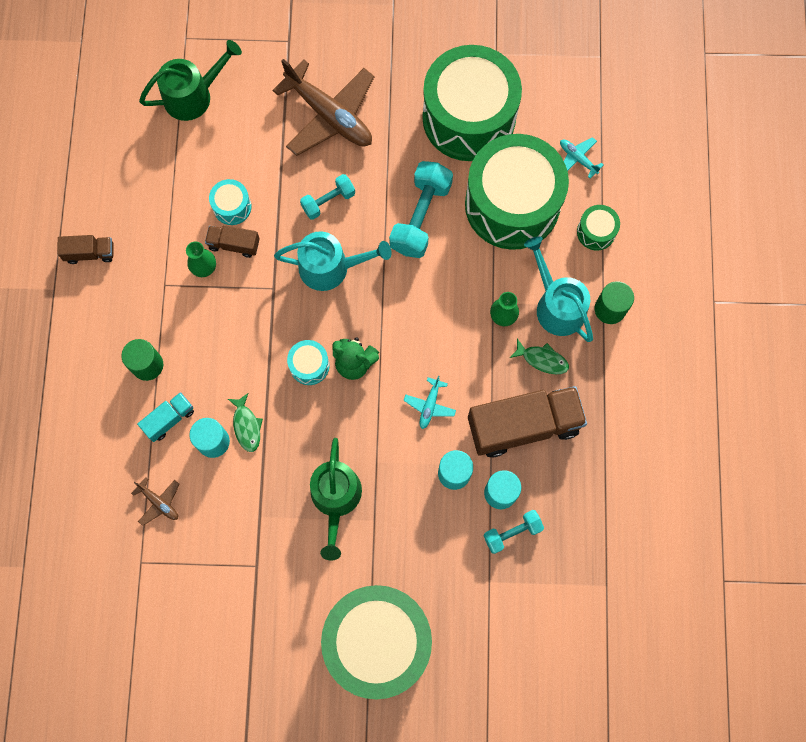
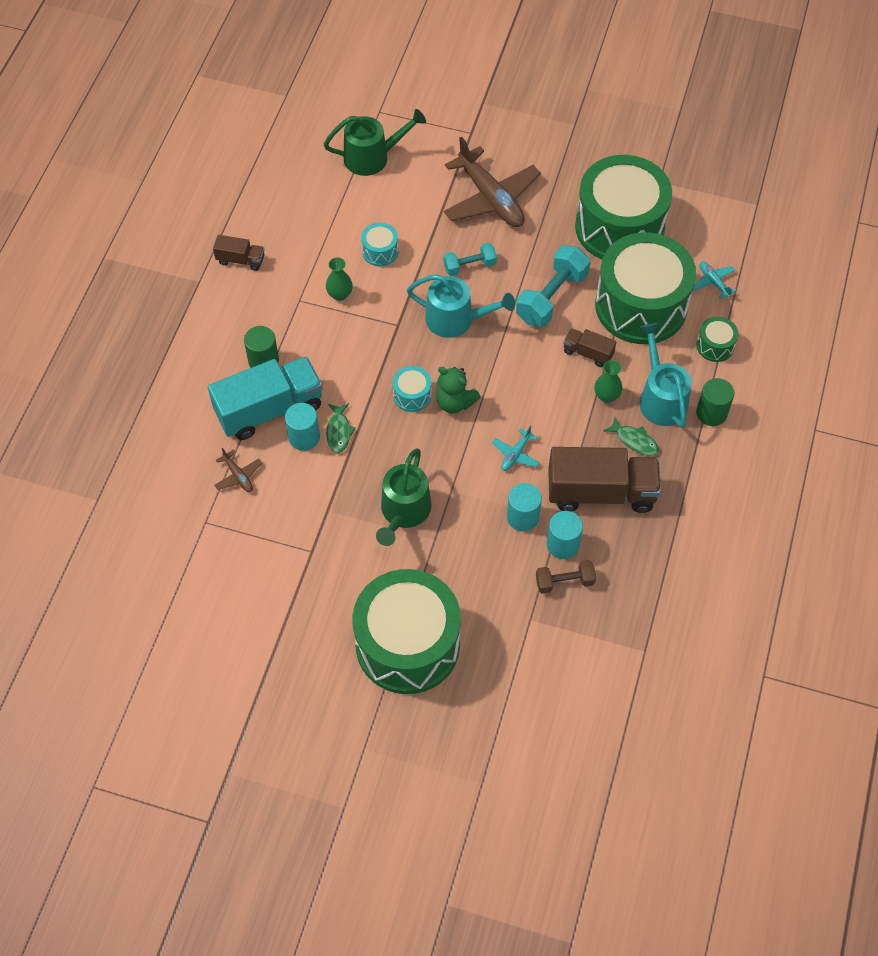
camera: 15 degrees right, 15 degrees down
(169, 419) = (269, 409): turquoise truck -> turquoise truck, size x2.08
(234, 244) = (372, 282): brown truck -> brown truck (588, 353)
(512, 532) = (564, 582): turquoise dumbbell -> brown dumbbell

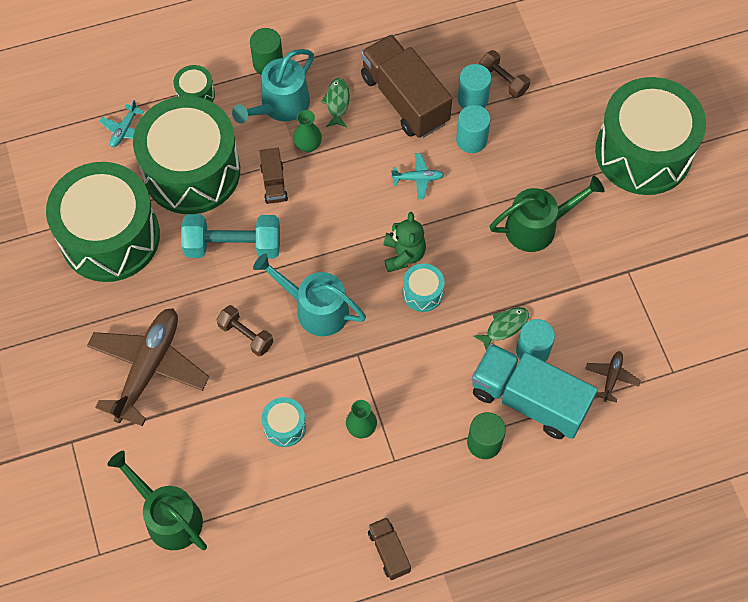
camera: 125 degrees left, 5 degrees up
(455, 319) = (315, 309): turquoise watering can -> turquoise watering can turned 45 degrees counterclockwise
(469, 266) = (246, 335): turquoise dumbbell -> brown dumbbell

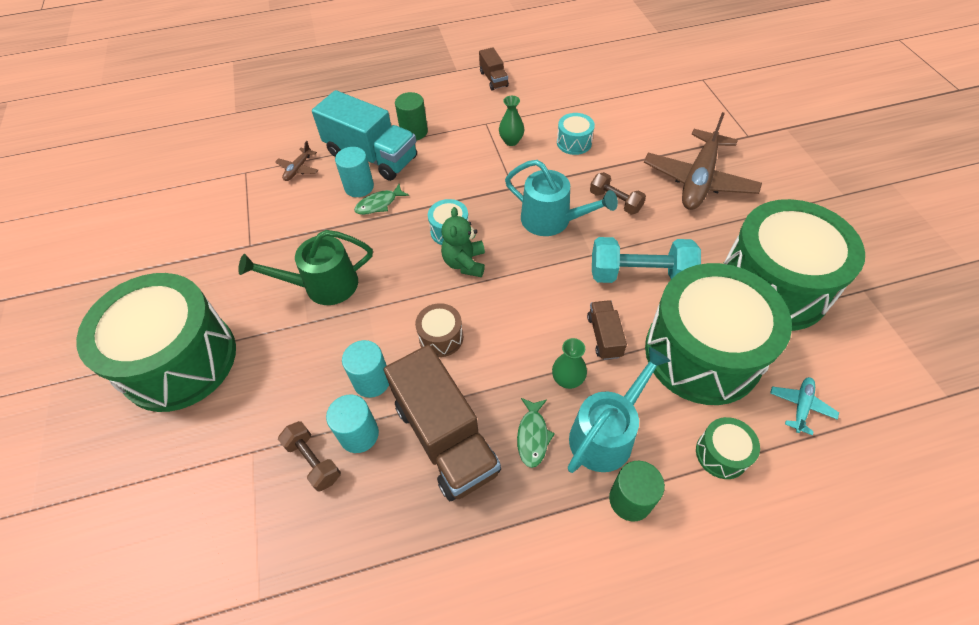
camera: 175 degrees left, 10 degrees down
(169, 517) = (657, 96): green watering can -> none
(418, 178) = (441, 337): turquoise plane -> brown drum

